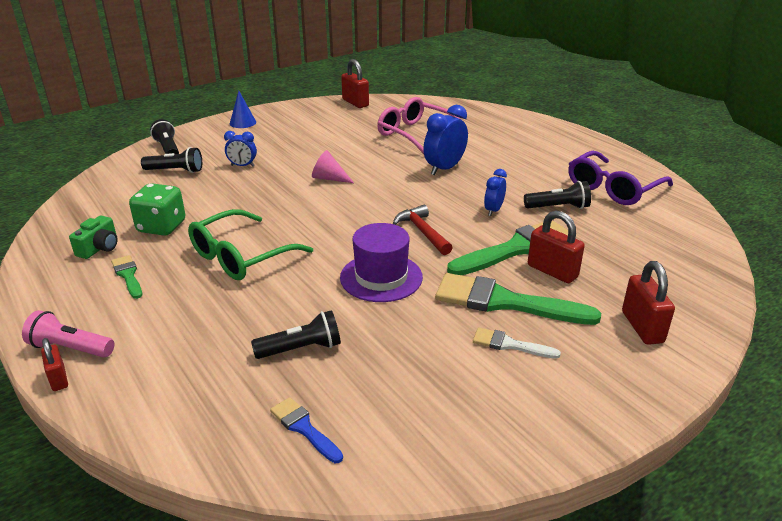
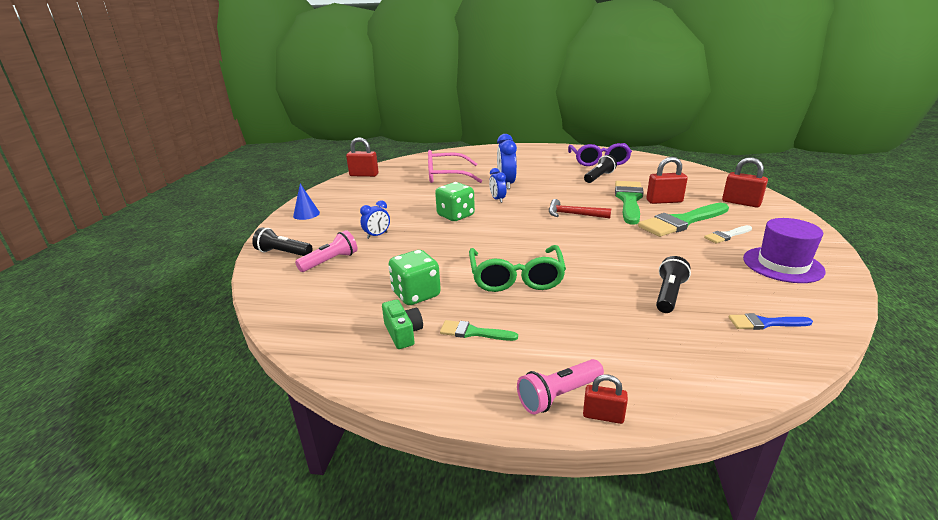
camera: 45 degrees left, 5 degrees down
(175, 171) = (330, 261): black flashlight -> pink flashlight
(329, 178) = (455, 216): pink cone -> green dice
(381, 277) = (611, 243): purple hat -> purple hat (782, 265)
(493, 210) = (578, 190): blue clock -> blue clock (497, 199)

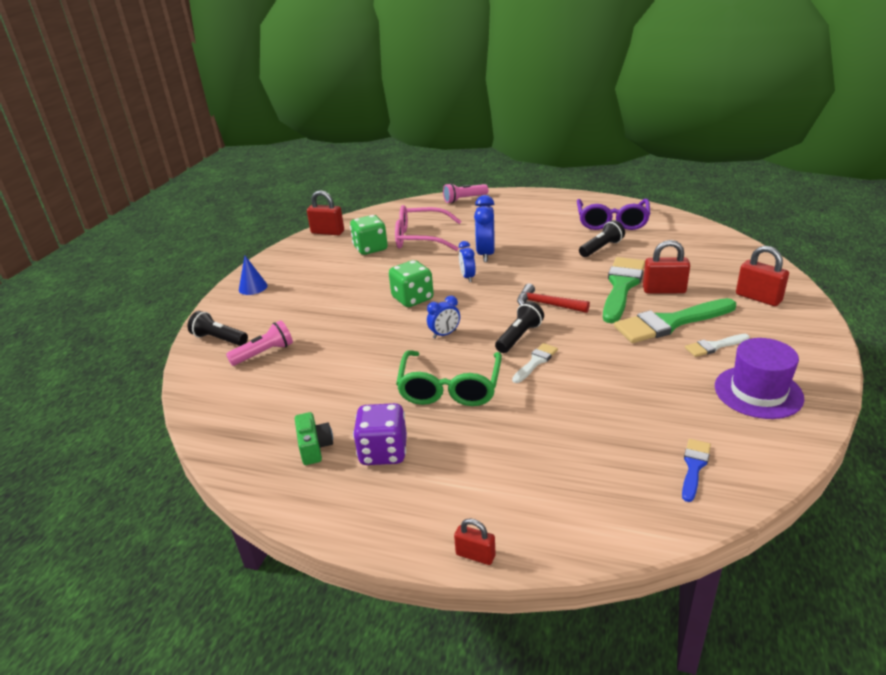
camera: 10 degrees right, 5 degrees up
(377, 235) = (320, 321): blue clock -> blue clock (444, 334)
(416, 294) = (340, 402): green dice -> green dice (370, 248)
(473, 332) = (383, 452): green brush -> purple dice
(558, 395) = (441, 530): pink flashlight -> pink flashlight (464, 199)
(584, 254) = (535, 362): none -> white brush
(669, 294) = (606, 422): black flashlight -> black flashlight (519, 337)
(765, 323) = (694, 467): blue brush -> blue brush turned 105 degrees clockwise

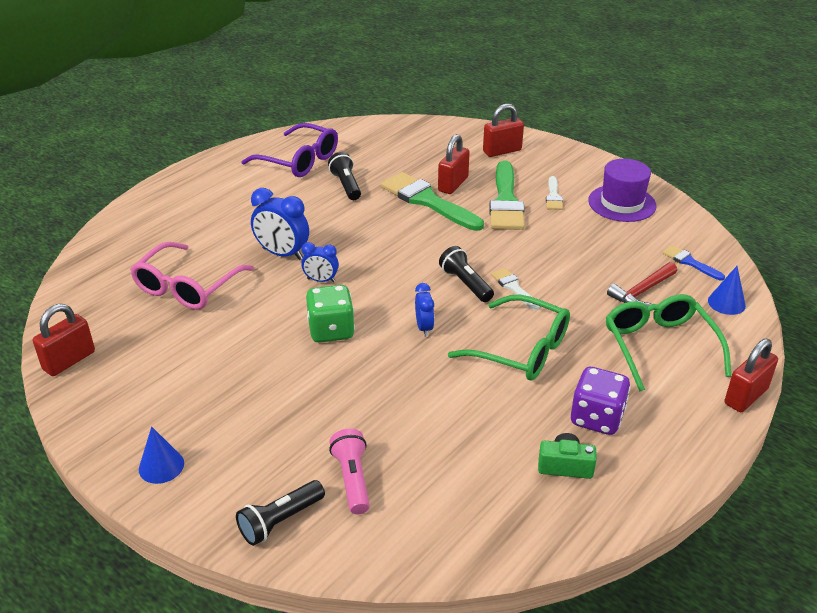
camera: 70 degrees left, 5 degrees up
(370, 248) = (168, 333): green dice -> none
(464, 199) = (122, 227): pink flashlight -> none
(475, 555) = (746, 396): red padlock -> red padlock, size x1.67
(516, 472) = (659, 346): none -> green glasses
(547, 304) = (422, 250): red hammer -> red hammer (642, 291)
(640, 511) = (726, 303): none -> blue cone

